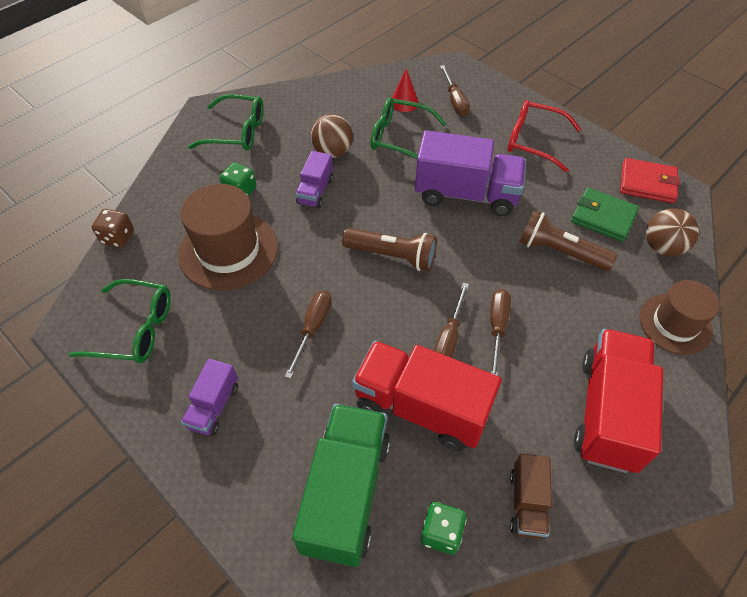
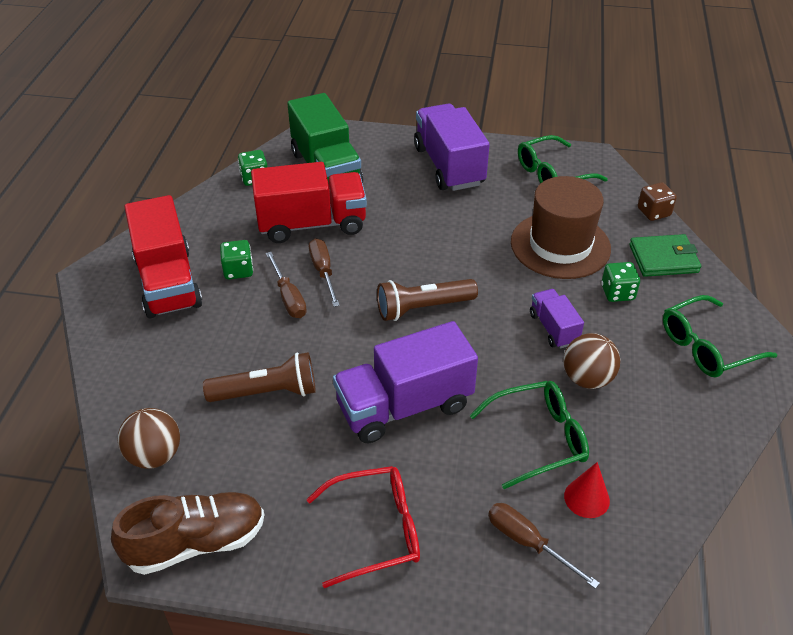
camera: 145 degrees right, 10 degrees down
(214, 406) = (449, 166): purple truck -> purple truck, size x1.94
(313, 328) = (433, 230): brown screwdriver -> none
(527, 503) = (207, 211): brown truck -> none
(529, 387) = (238, 270): none -> green dice
(603, 217) = (236, 459): green wallet -> green wallet (663, 259)
(647, 183) = (196, 543): red wallet -> brown shoe
(675, 324) = (124, 377): brown hat -> none

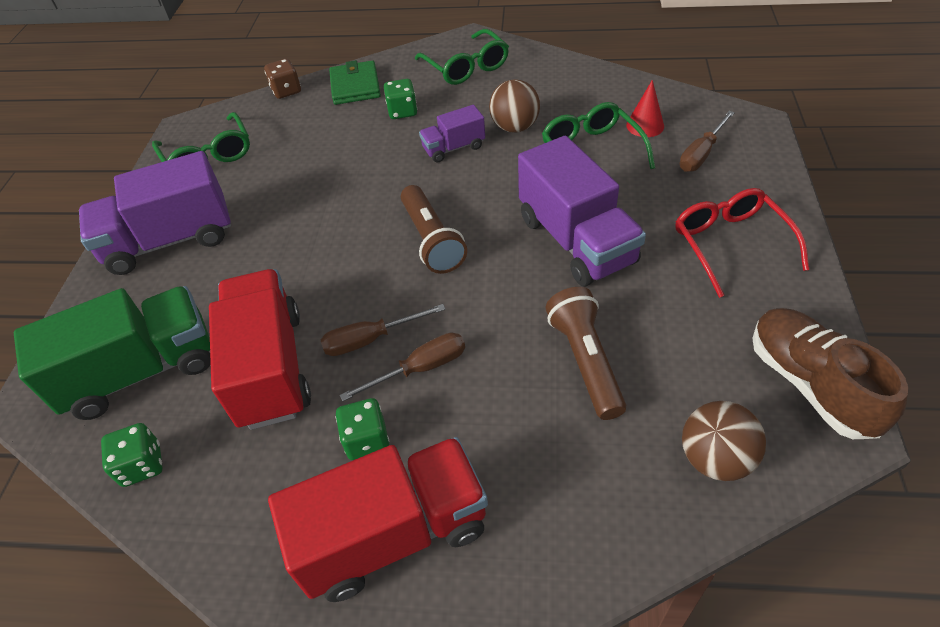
camera: 90 degrees left, 5 degrees up
(560, 245) = (331, 147): brown hat -> none

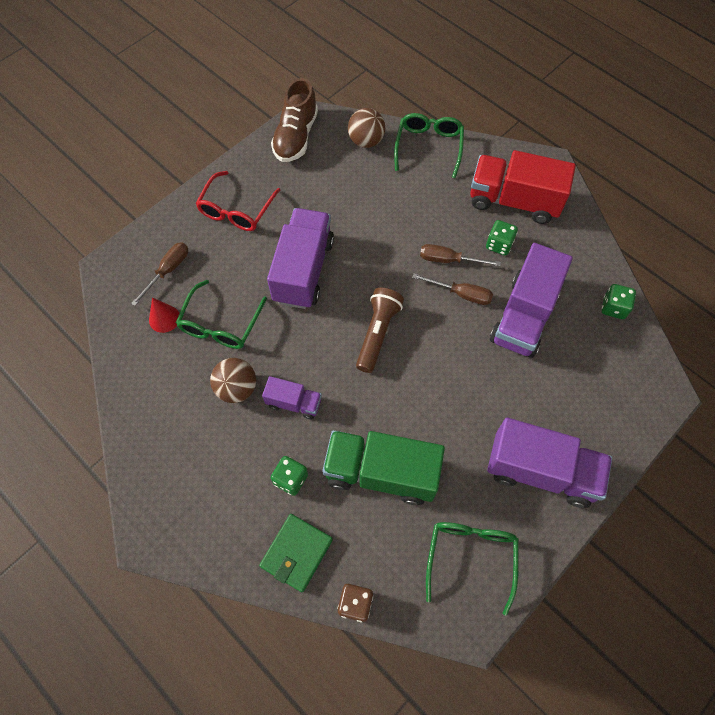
camera: 145 degrees left, 15 degrees up
(141, 371) = (597, 367): green truck -> green truck (381, 473)
(270, 368) = (523, 316): red truck -> purple truck
(466, 67) = (194, 494): green glasses -> green glasses (429, 147)
(585, 361) = (371, 208): brown flashlight -> none
(701, 154) = (168, 271): brown screwdriver -> brown screwdriver turned 45 degrees counterclockwise

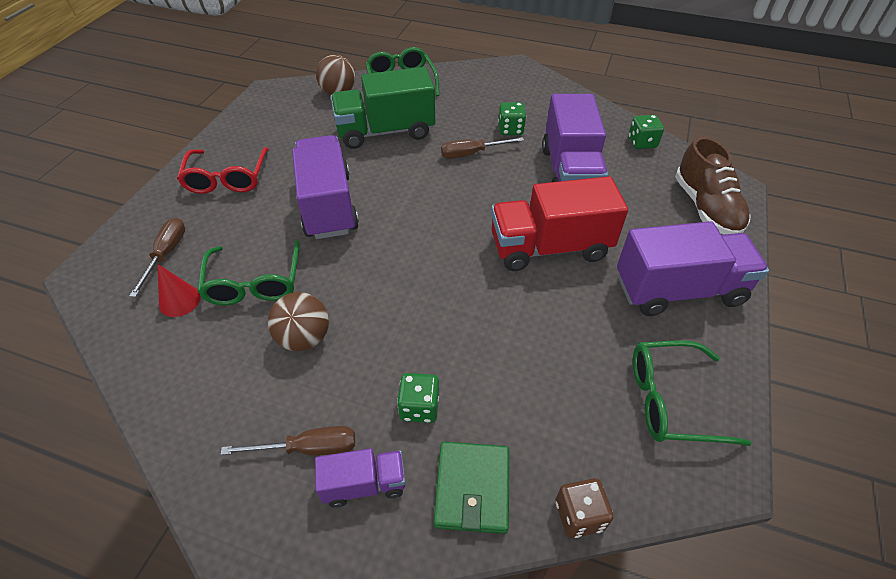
camera: 25 degrees left, 15 degrees down
(294, 403) = (381, 327): purple truck -> purple truck (364, 484)
(296, 136) = (265, 107): brown shoe -> brown shoe (705, 208)
(378, 333) = (438, 232): brown flashlight -> none
(381, 473) = (520, 357): green truck -> green truck (385, 131)
(461, 294) = (500, 175): brown screwdriver -> brown screwdriver (308, 448)
(470, 557) = (671, 400): green glasses -> green glasses turned 75 degrees counterclockwise
(514, 201) = (502, 97): red truck -> red truck (549, 247)

